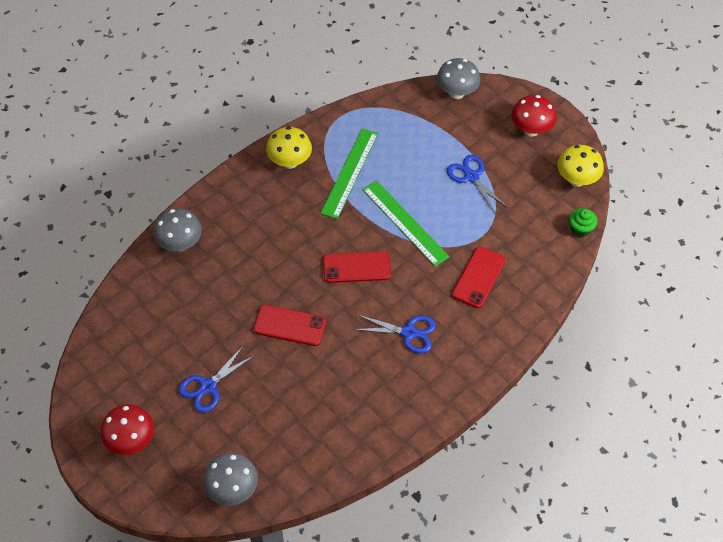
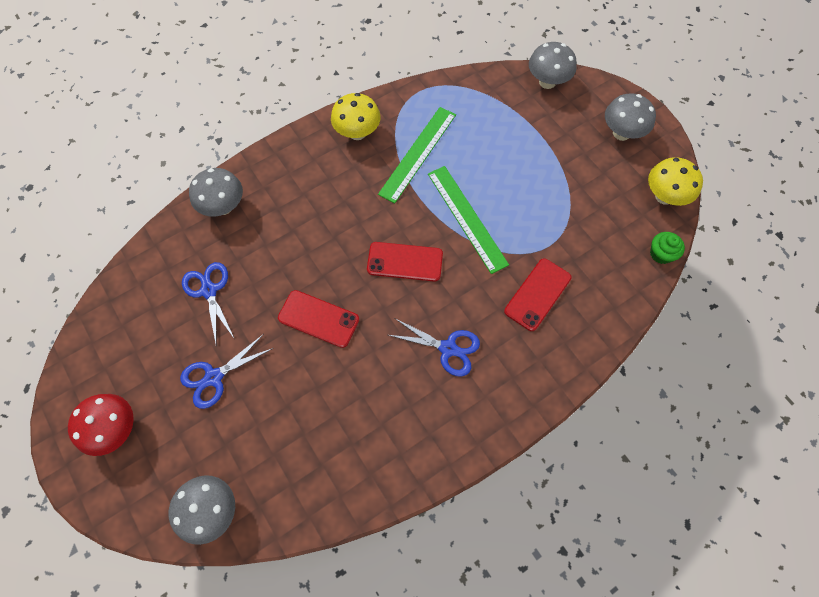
camera: 10 degrees right, 10 degrees up
(471, 177) = (548, 176): blue scissors -> blue scissors (209, 290)
(531, 130) = (621, 133): red mushroom -> grey mushroom

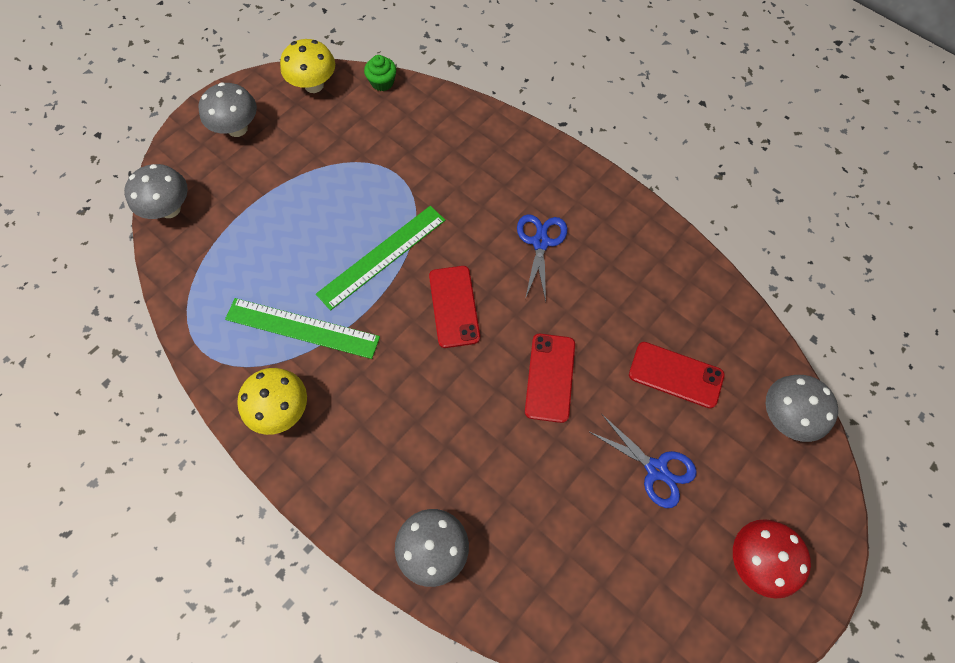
camera: 105 degrees left, 0 degrees up
(209, 290) = (556, 519): blue scissors -> none
(537, 294) = (456, 175): red phone -> red phone (675, 375)

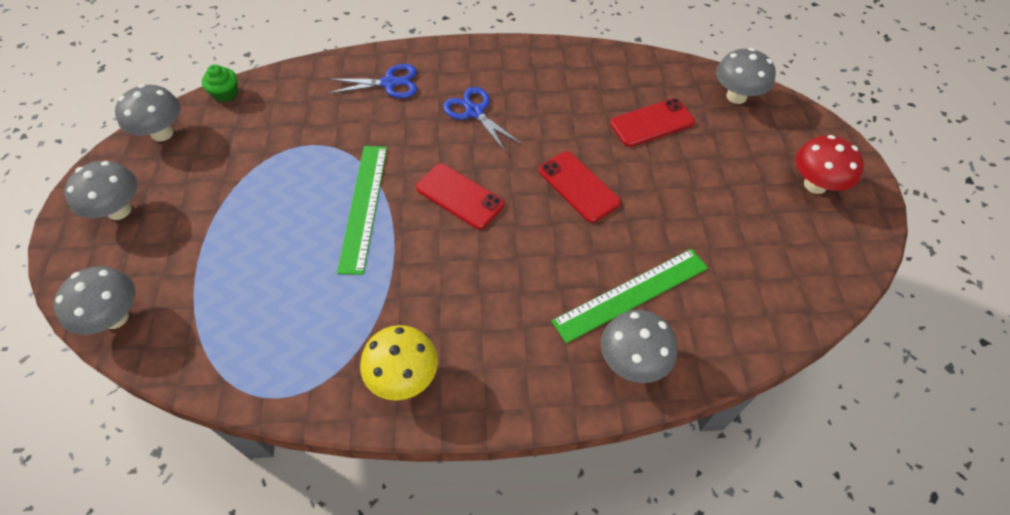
camera: 45 degrees left, 10 degrees down
(302, 328) = (353, 306): green ruler -> green ruler (631, 294)
(314, 85) = (162, 133): yellow mushroom -> grey mushroom
(656, 469) = (705, 184): blue scissors -> blue scissors (389, 83)

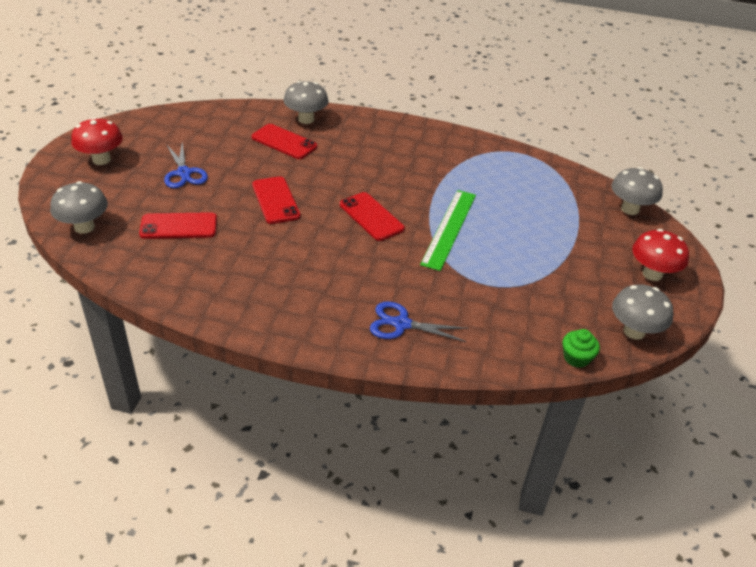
camera: 165 degrees left, 15 degrees down
(119, 210) = (652, 274): grey mushroom -> red mushroom
(404, 377) = (441, 143): yellow mushroom -> none
(474, 112) = (329, 275): blue scissors -> blue scissors (184, 173)
(631, 294) = (284, 142): green ruler -> red phone

